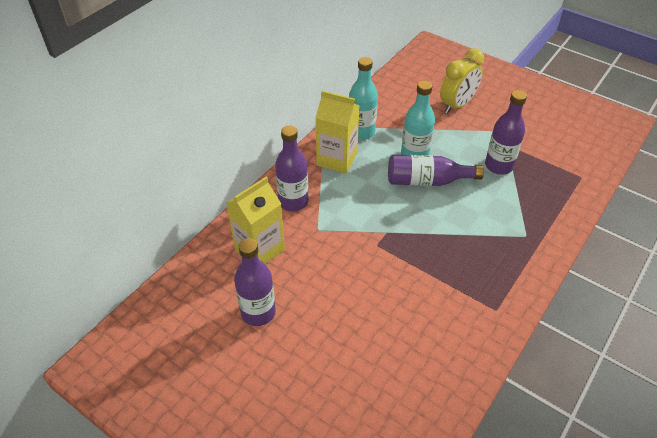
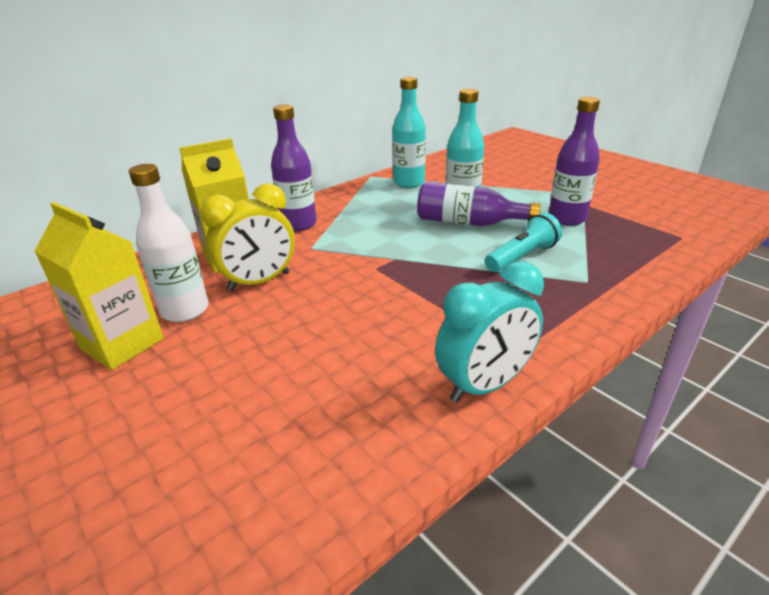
camera: 15 degrees right, 15 degrees down
(258, 312) = (185, 310): purple bottle -> white bottle
(337, 159) = (369, 198): yellow carton -> yellow carton (122, 344)
(457, 105) = (530, 172): yellow clock -> yellow clock (259, 282)
(477, 216) = (522, 257): none -> turquoise flashlight
(484, 341) = (484, 385): none -> turquoise clock

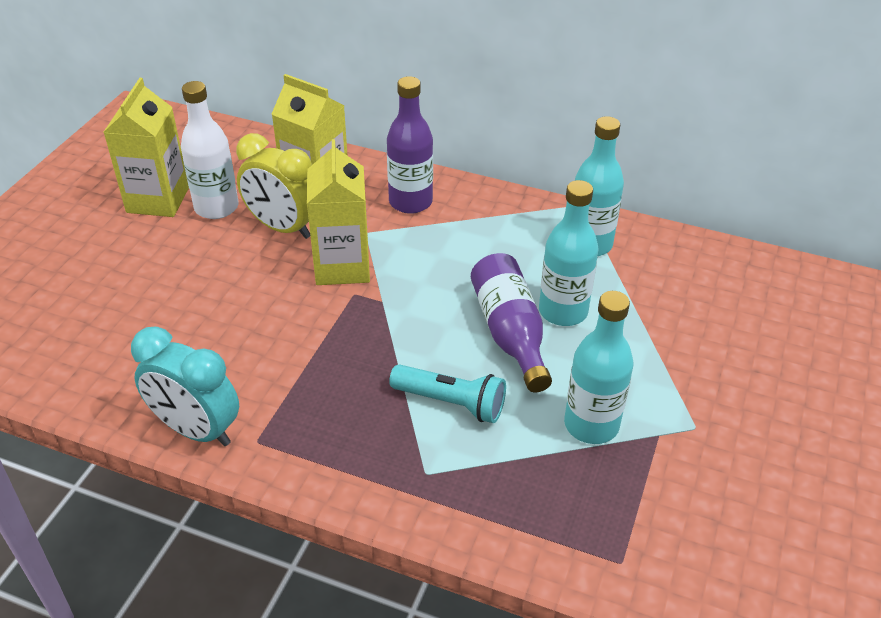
camera: 60 degrees right, 10 degrees up
(339, 266) = (342, 266): none -> yellow carton
(567, 219) = (591, 425): purple bottle -> turquoise bottle

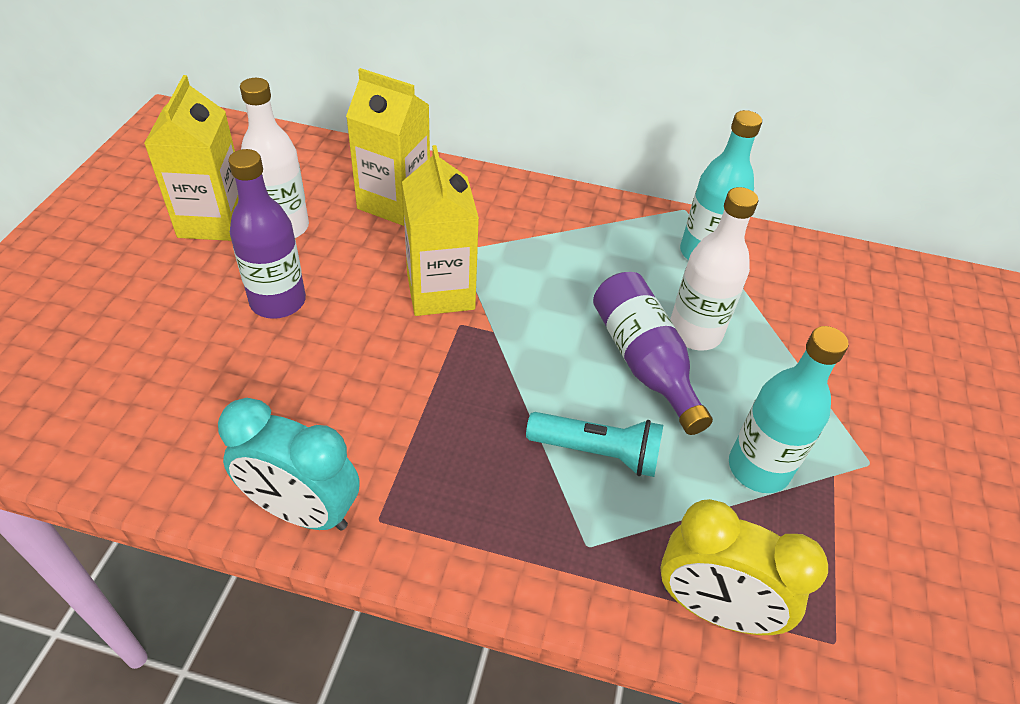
camera: 10 degrees left, 5 degrees up
(283, 228) = (364, 248): yellow clock -> yellow clock (713, 608)
(410, 202) = (502, 213): purple bottle -> purple bottle (278, 301)
(563, 311) = (694, 333): turquoise bottle -> white bottle

